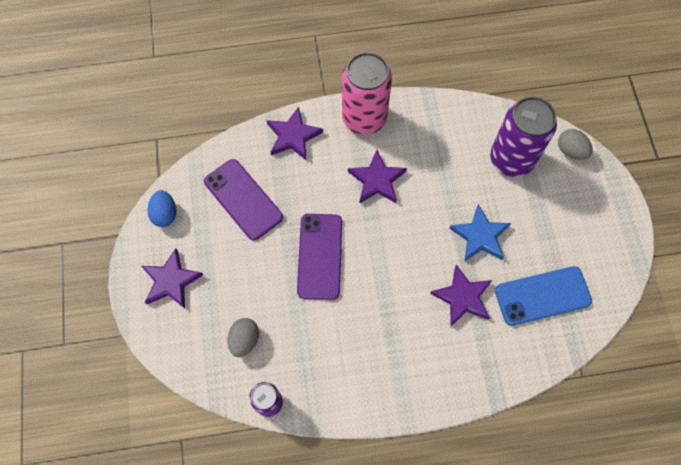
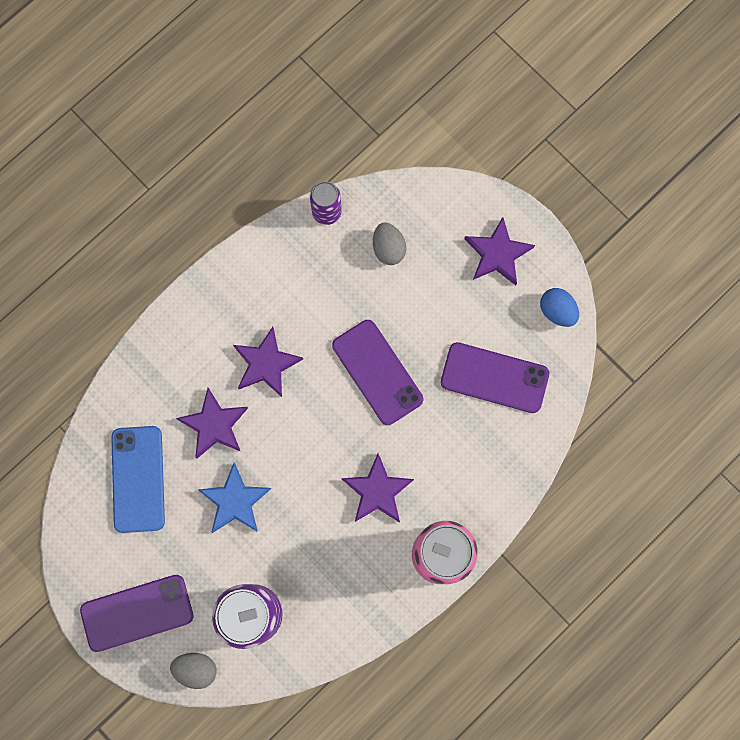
camera: 145 degrees right, 10 degrees up
(293, 136) = (498, 481): purple star -> purple star (266, 364)
(542, 296) = (138, 479): blue phone -> blue phone turned 45 degrees counterclockwise
(593, 208) = (137, 612): none -> purple phone

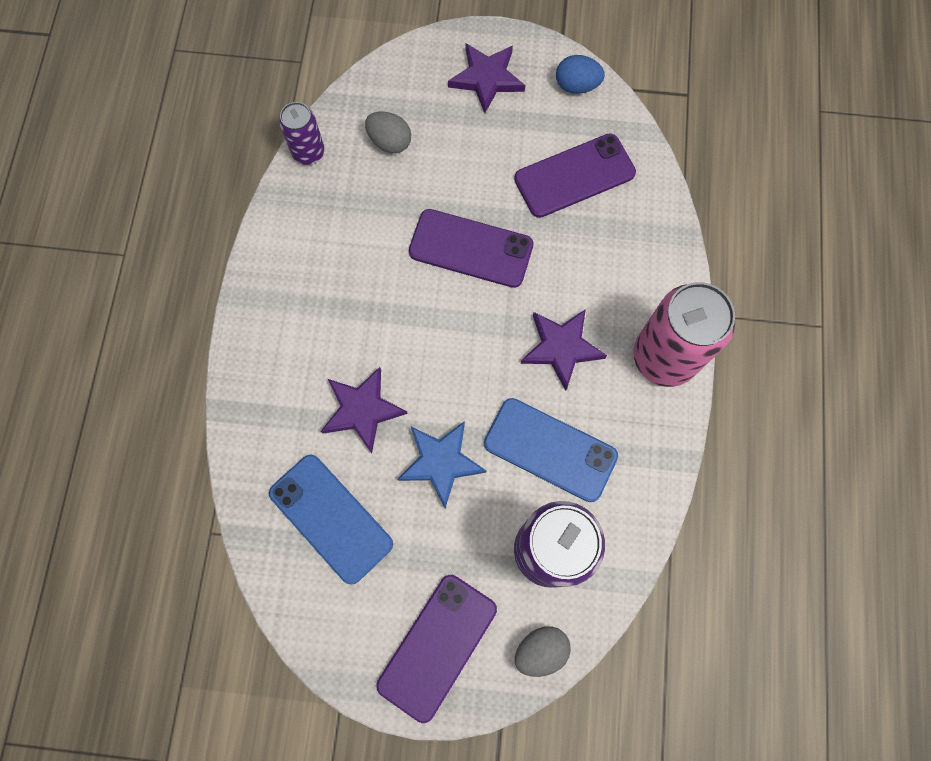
camera: 40 degrees left, 5 degrees down
(266, 364) = (364, 319): purple star -> none
(310, 552) = (550, 449): none -> blue phone

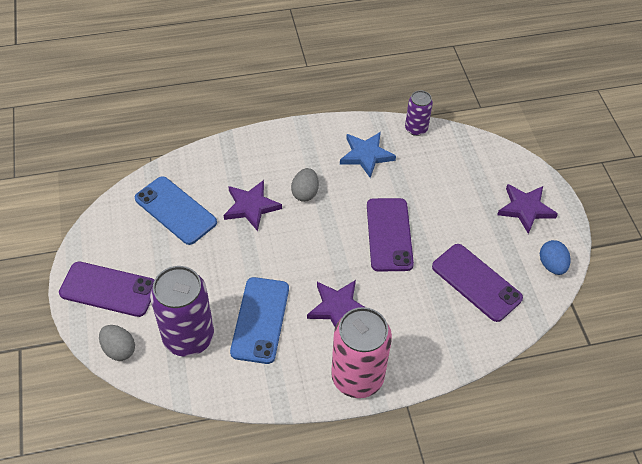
camera: 70 degrees right, 20 degrees down
(331, 518) = (175, 210): blue phone -> blue phone turned 75 degrees counterclockwise
(390, 142) = (446, 168): grey egg -> grey egg (305, 193)
(441, 462) = (230, 258): blue star -> blue star (366, 155)

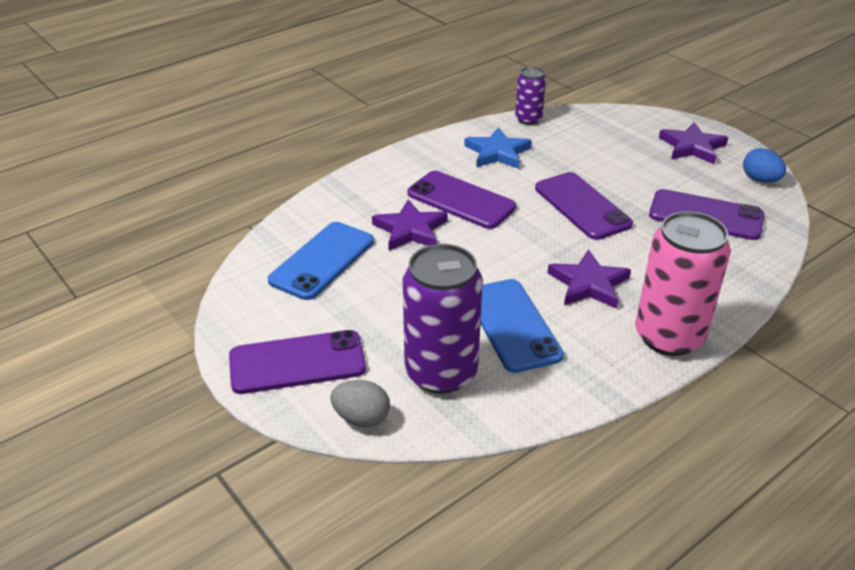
camera: 25 degrees left, 15 degrees down
(175, 210) = (322, 261): blue phone -> blue phone turned 75 degrees counterclockwise
(305, 193) = (461, 200): grey egg -> purple phone

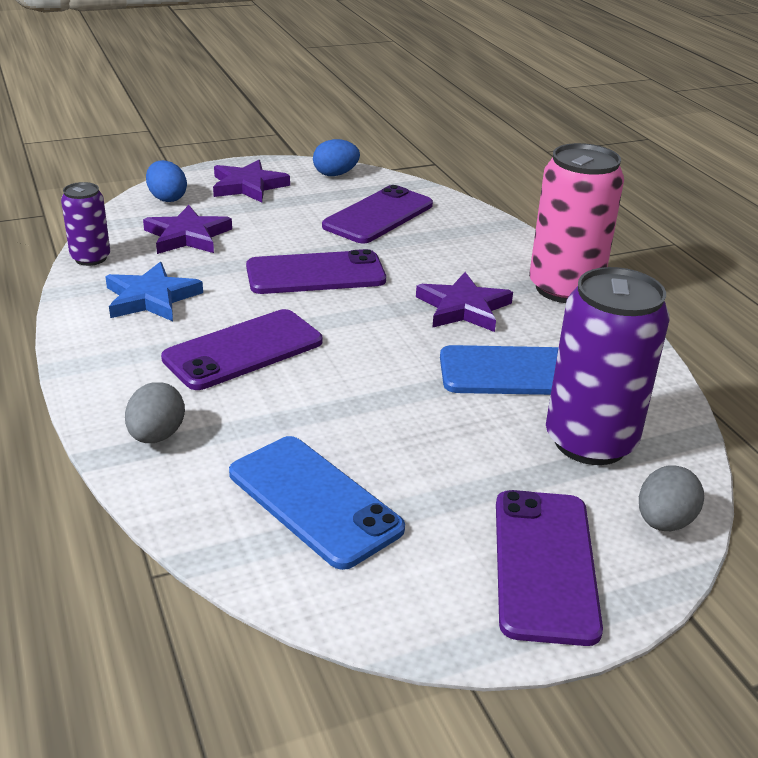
camera: 75 degrees left, 5 degrees down
(356, 193) = (156, 436): none -> grey egg
(410, 230) = (285, 405): purple star -> purple star (187, 236)
(636, 121) = (167, 198): none -> blue egg

